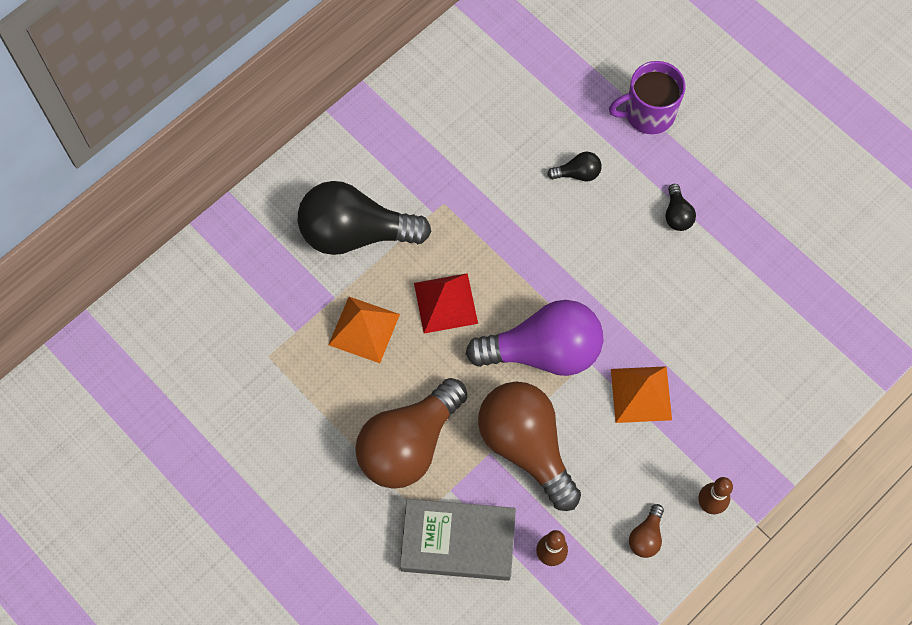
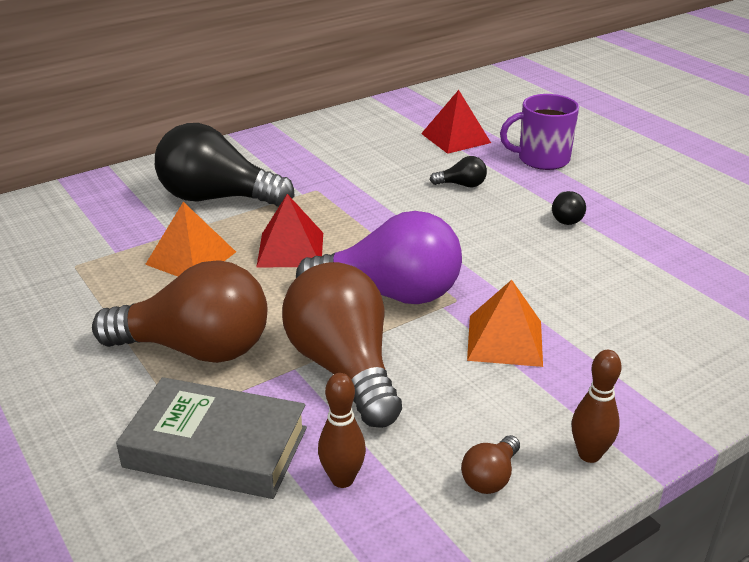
camera: 10 degrees right, 35 degrees down
(409, 444) = (196, 349): brown light bulb -> brown light bulb turned 135 degrees counterclockwise
(559, 84) = (455, 138): none -> red pyramid

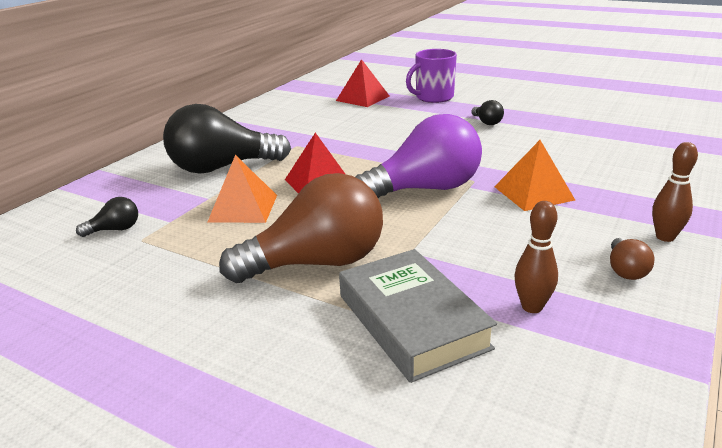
camera: 25 degrees left, 5 degrees down
(216, 447) = (412, 321): grey book -> grey book turned 75 degrees clockwise
(344, 368) = (447, 240): brown light bulb -> none
(462, 185) = (398, 121): black light bulb -> black light bulb (115, 229)

